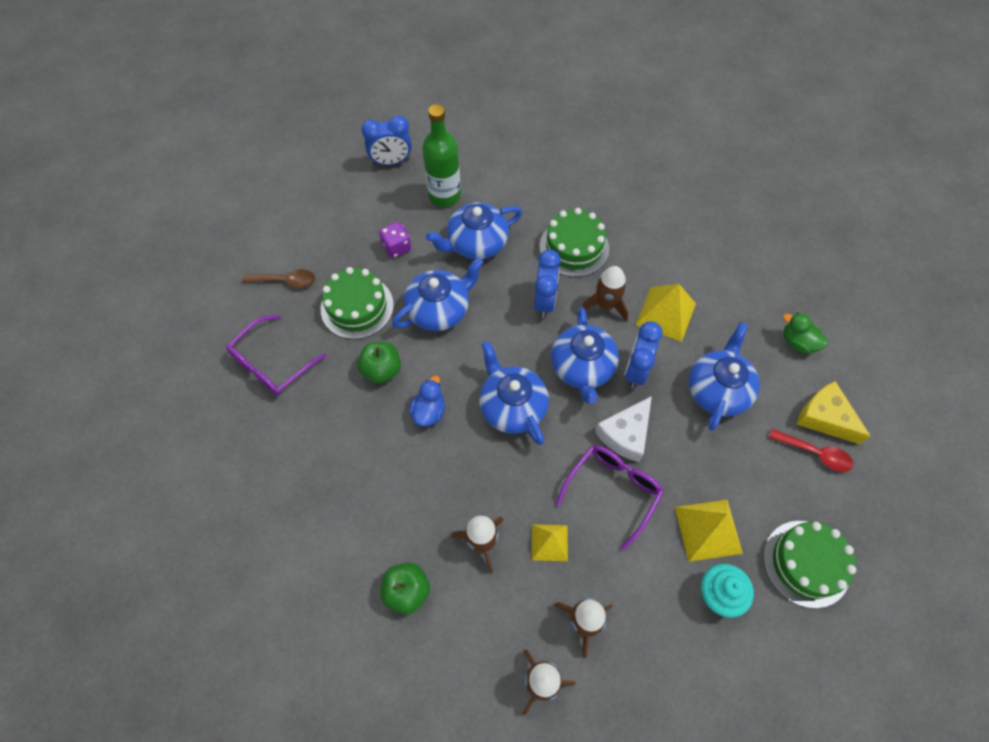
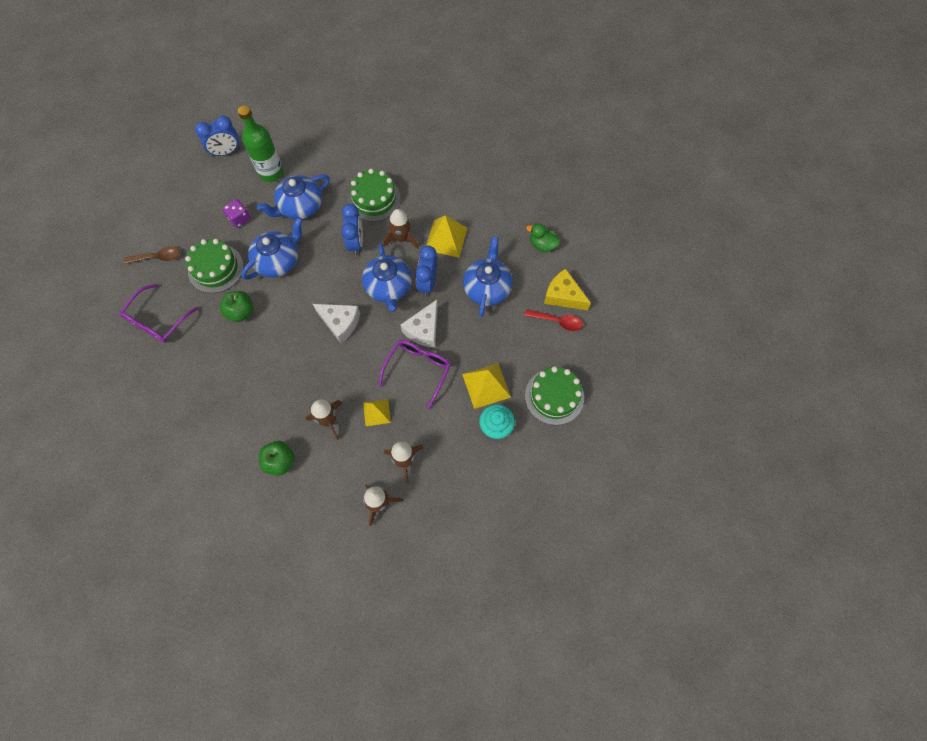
camera: 10 degrees left, 5 degrees up
(429, 411) = (280, 336): blue duck -> none
(512, 406) = (340, 323): blue teapot -> white cheese

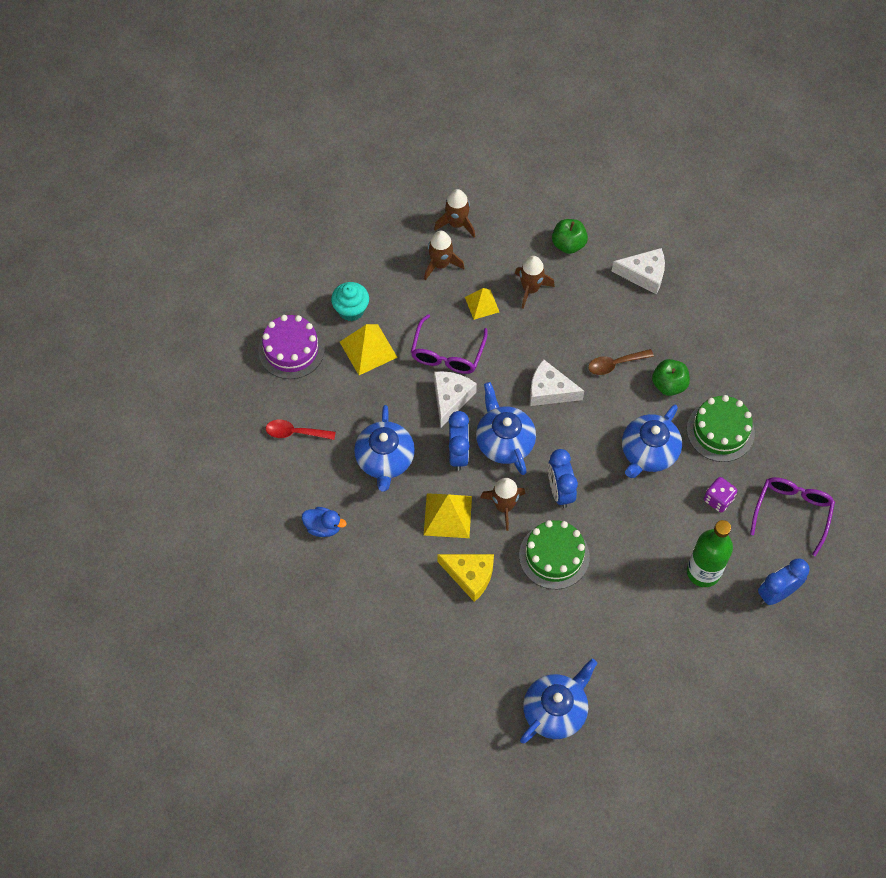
camera: 170 degrees right, 5 degrees down
(158, 257) = (796, 433): brown spoon -> brown spoon (615, 364)
(158, 320) = (760, 361): purple glasses -> purple glasses (792, 513)
(222, 417) = (644, 274): none -> white cheese
(300, 206) = (647, 529): blue teapot -> blue teapot (555, 710)
(542, 245) = (323, 527): green duck -> blue duck
(554, 396) = (291, 350): green cake -> purple cake
(563, 295) = (291, 465): yellow cheese -> yellow cheese (470, 576)

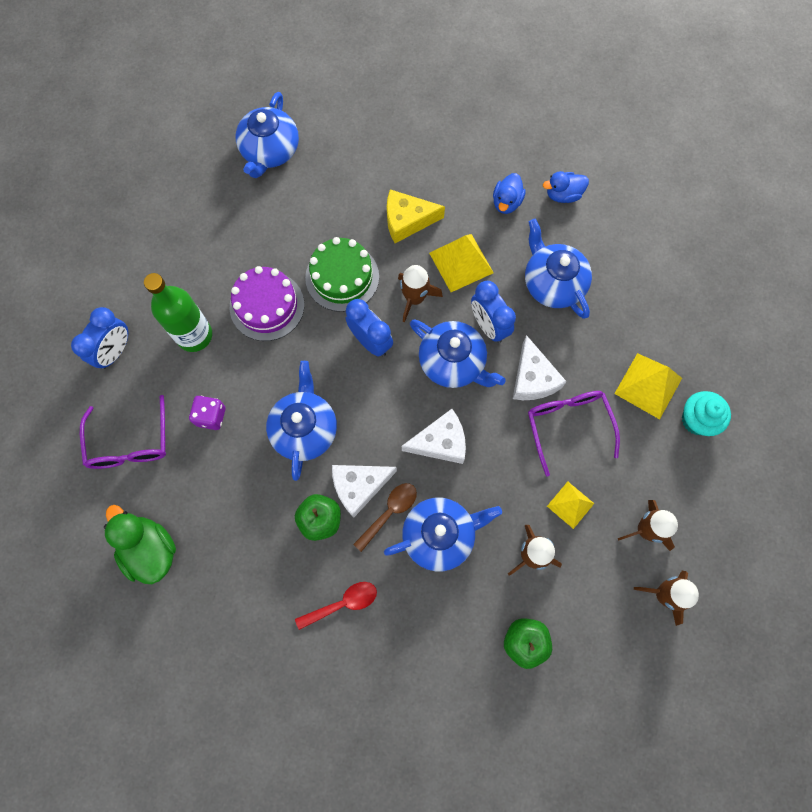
camera: 150 degrees right, 10 degrees up
(291, 350) = (720, 343): purple cake -> purple cake (267, 306)
(295, 432) = (652, 264): red spoon -> red spoon (343, 603)
(375, 546) = (506, 202): none -> blue duck
(587, 332) = (440, 535): none -> blue teapot
(644, 274) = (417, 650): white cheese -> white cheese (359, 487)
(720, 431) = (241, 495): green cake -> none
(806, 428) = (150, 550): none -> green duck

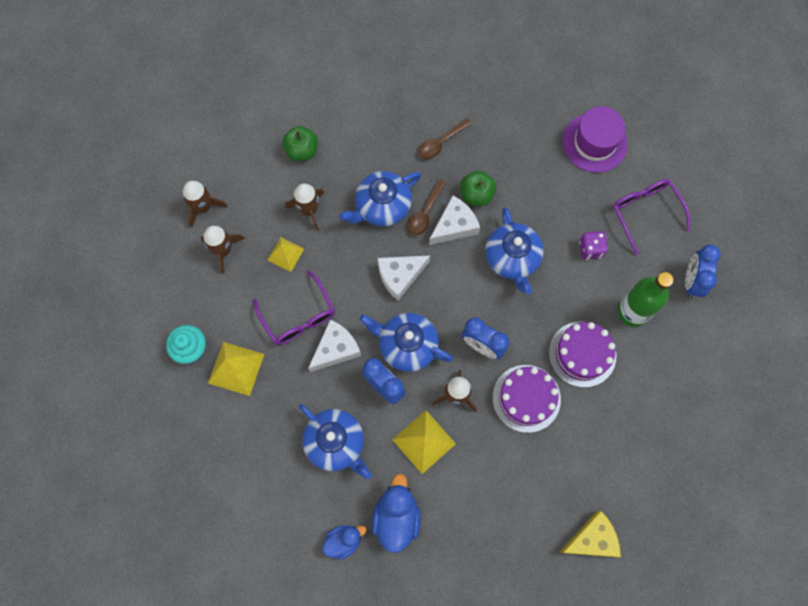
camera: 165 degrees right, 0 degrees up
(150, 550) = (594, 142): green duck -> purple hat
(270, 151) = (640, 512): blue teapot -> none
(342, 277) = (526, 398): green cake -> purple cake
(343, 603) = (440, 143): red spoon -> brown spoon
(407, 220) = (485, 471): yellow cheese -> yellow cheese (592, 539)
(506, 202) = (396, 517): blue duck -> blue duck, size x1.56
(533, 378) = (336, 349): white cheese -> white cheese turned 75 degrees clockwise

